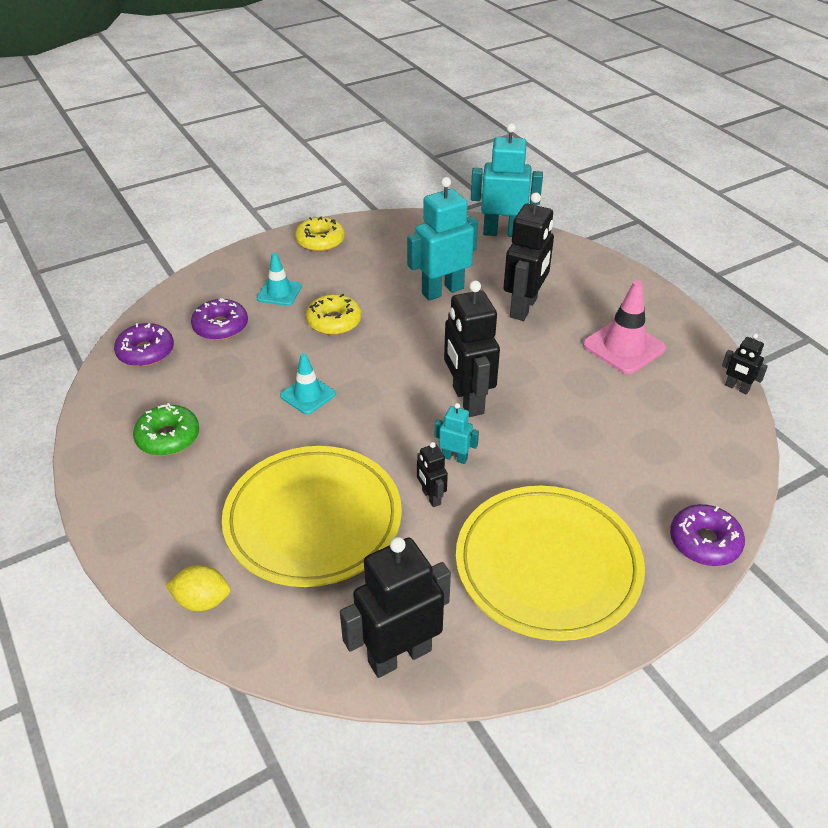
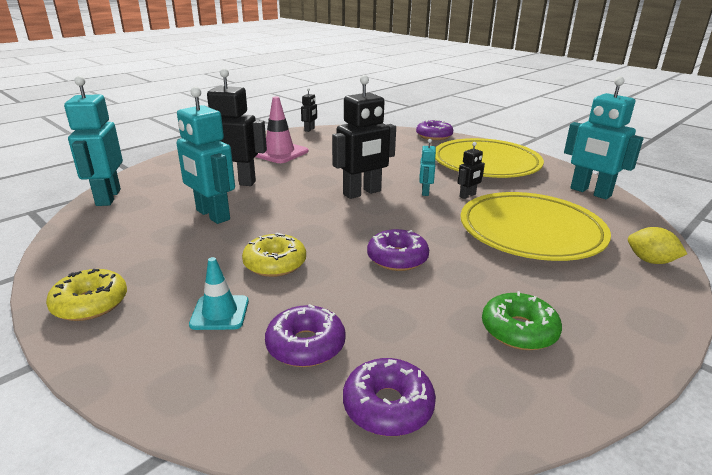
camera: 105 degrees left, 15 degrees down
(202, 601) = (650, 261): yellow lemon -> yellow lemon turned 45 degrees counterclockwise
(308, 395) = (397, 258): turquoise traffic cone -> purple donut
(399, 655) = (590, 192): black robot -> turquoise robot

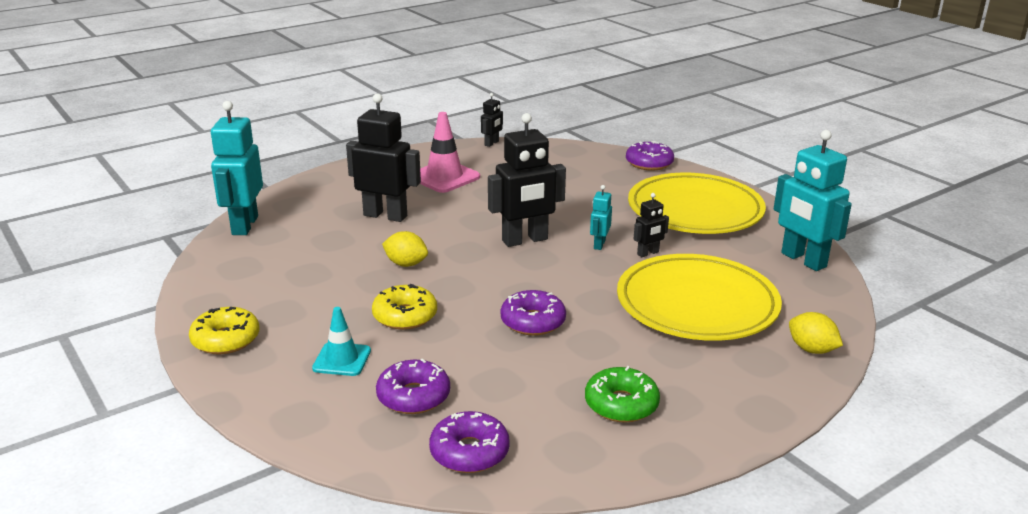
camera: 10 degrees right, 0 degrees up
(212, 215) = (351, 255): turquoise robot -> none
(264, 218) = (406, 264): none -> yellow lemon

